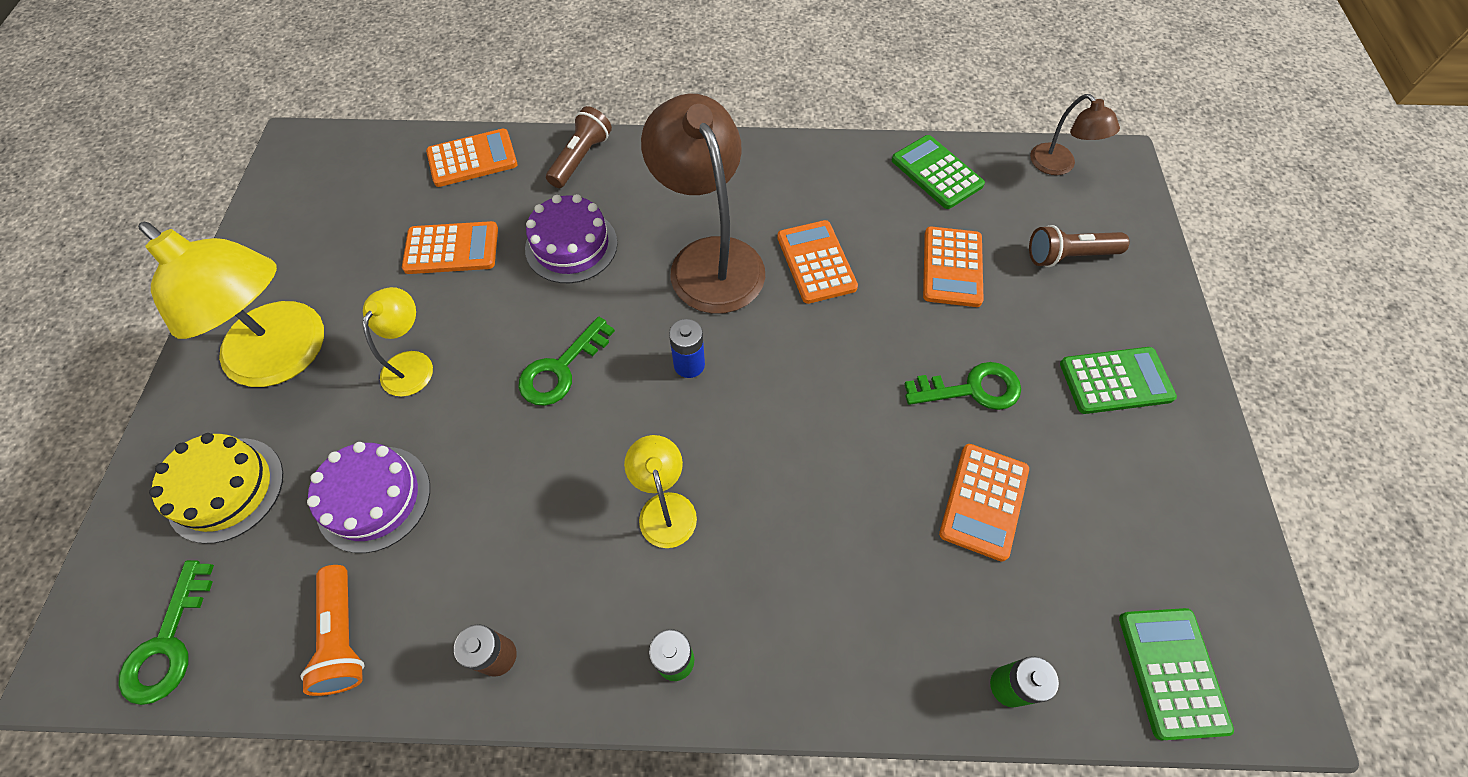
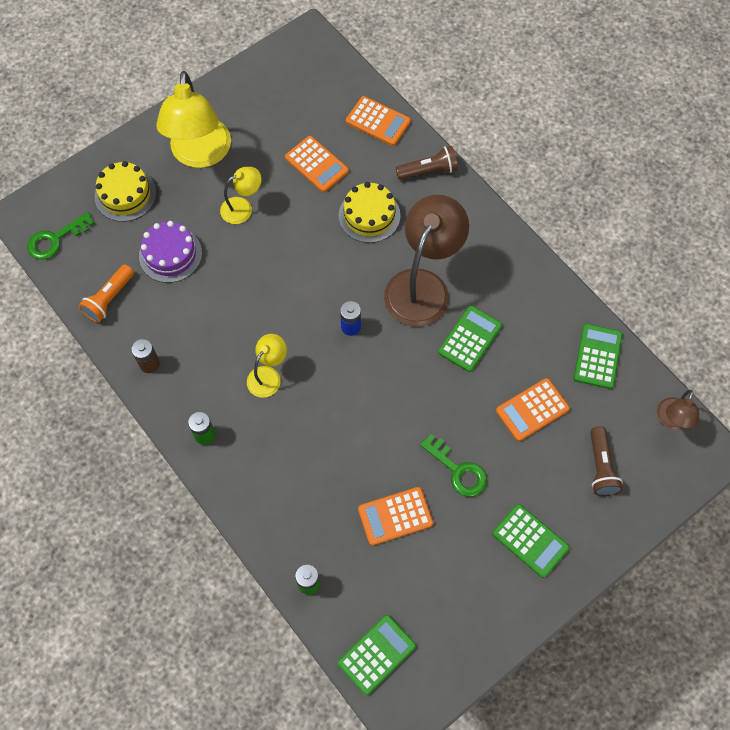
camera: 50 degrees right, 5 degrees up
(561, 369) = (297, 272): green key -> none
(571, 246) = (369, 215): purple cake -> yellow cake
(816, 262) = (470, 339): orange calculator -> green calculator
(1069, 256) = (601, 467): brown flashlight -> brown flashlight turned 135 degrees counterclockwise

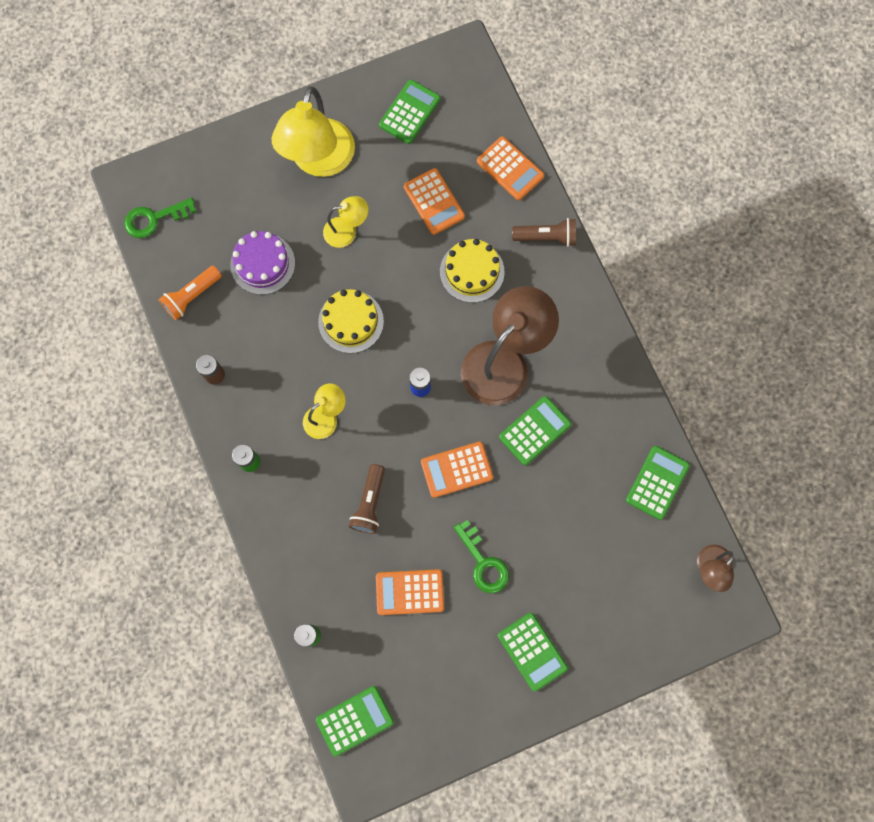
camera: 15 degrees right, 10 degrees up
(125, 195) = (234, 187): yellow cake -> yellow cake (351, 321)
(272, 95) = (409, 112): none -> green calculator
(532, 410) = (574, 521): orange calculator -> orange calculator (456, 469)
(601, 467) = (624, 597): brown flashlight -> brown flashlight (369, 503)

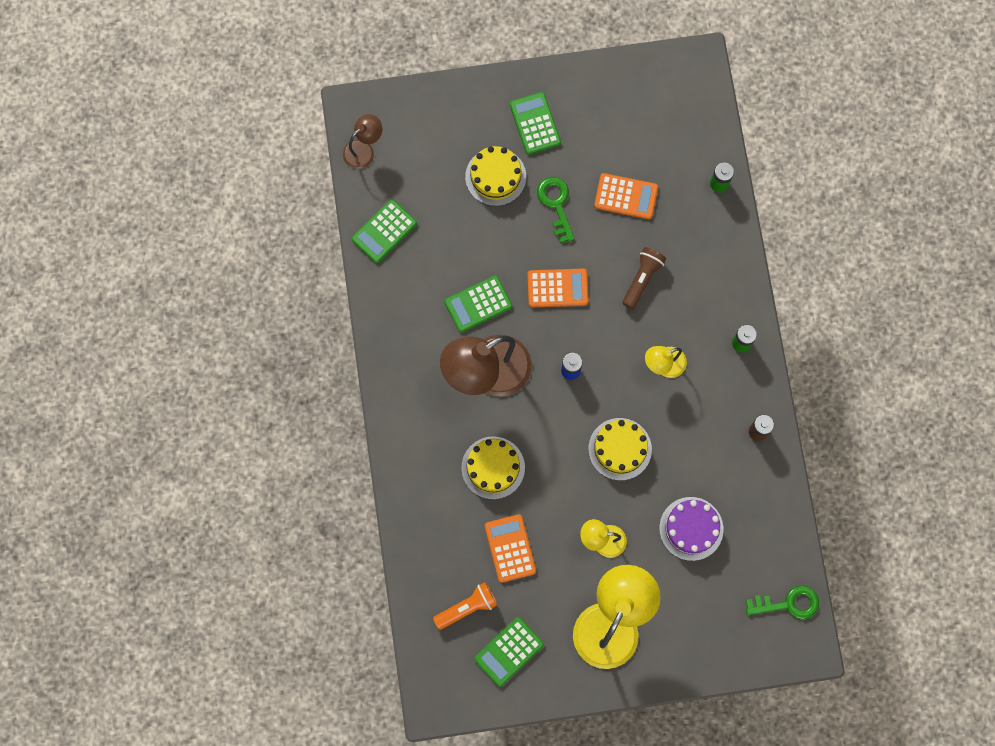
camera: 165 degrees left, 0 degrees up
(192, 296) = (765, 513): orange flashlight -> orange flashlight (467, 607)
(355, 720) = (696, 109): green calculator -> none
(510, 169) = (426, 563): orange calculator -> none
(546, 237) = (412, 483): brown flashlight -> none
(557, 576) = (495, 177): none -> yellow cake

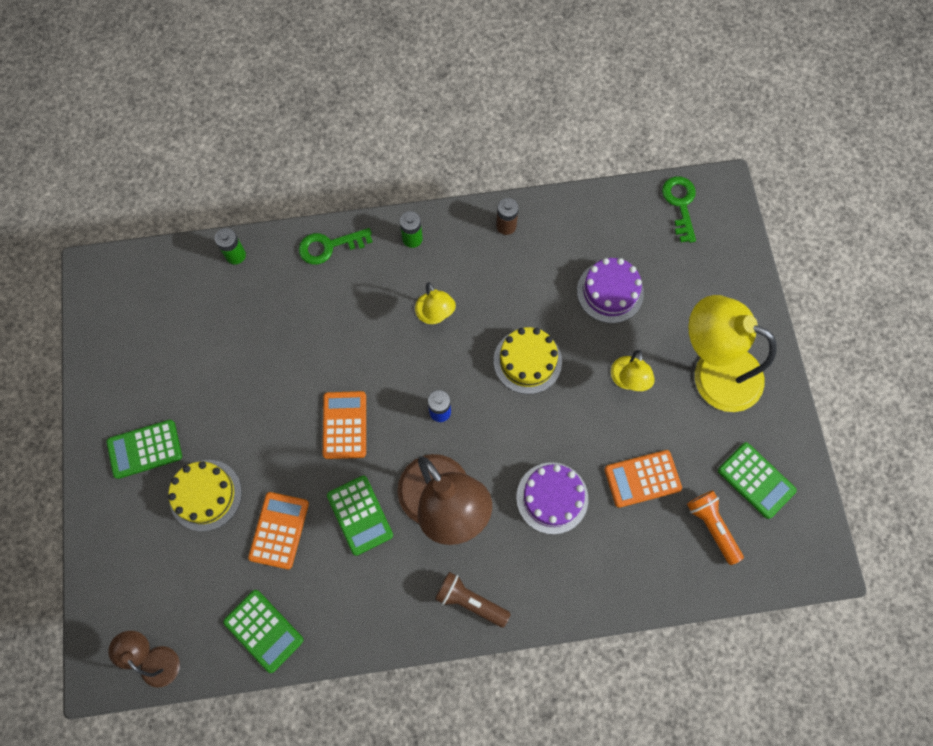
camera: 90 degrees left, 5 degrees down
(493, 467) = (552, 498): yellow cake -> purple cake
(556, 204) = (245, 426): green key -> green key (329, 246)
(626, 196) = (242, 350): orange calculator -> orange calculator (279, 530)
(642, 279) = (338, 335): brown flashlight -> brown flashlight (470, 601)

